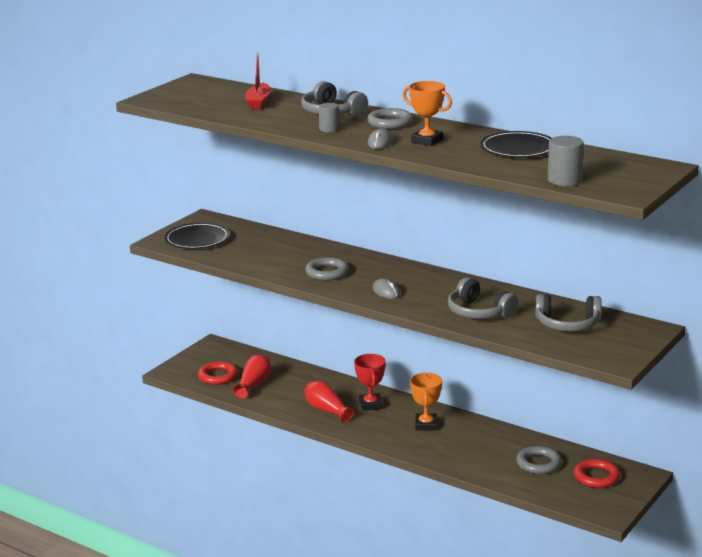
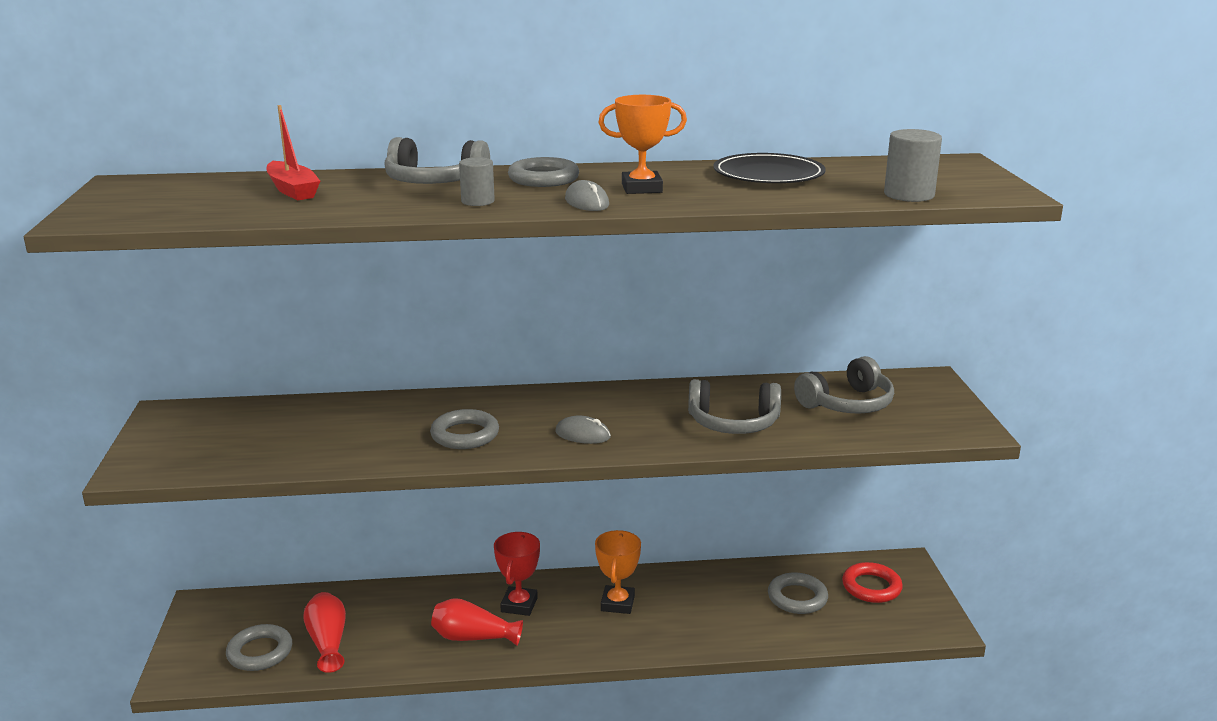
camera: 40 degrees left, 0 degrees up
(197, 239) = (195, 447): black plate -> none
(218, 376) = (260, 652): red ring -> grey ring
(370, 405) = (519, 605): red trophy -> red trophy turned 60 degrees clockwise
(426, 425) = (617, 603): orange trophy -> orange trophy turned 45 degrees clockwise

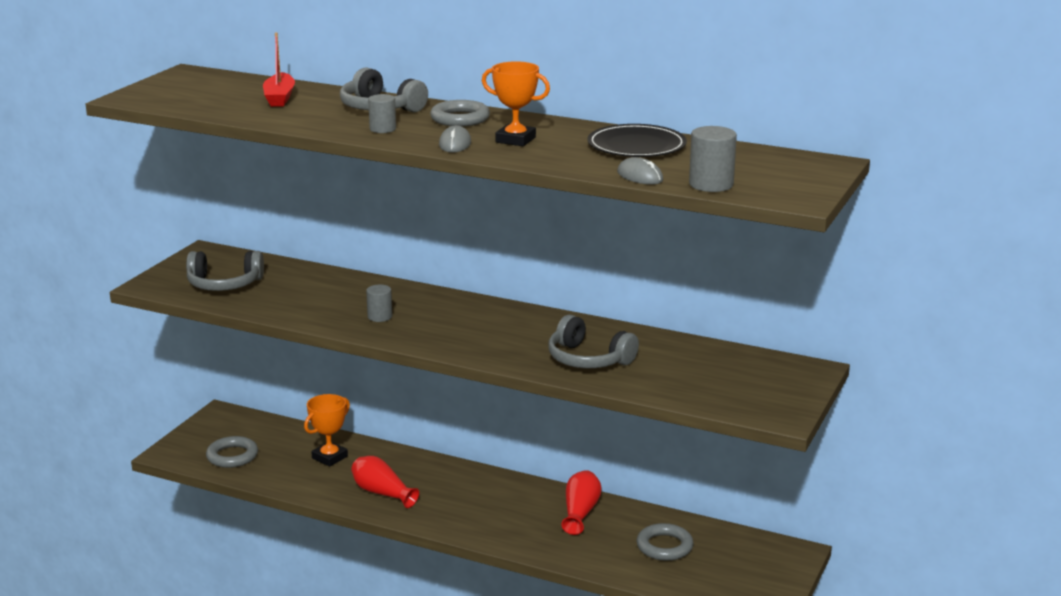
camera: 30 degrees right, 0 degrees up
(328, 642) = (281, 464): red vase -> red vase (580, 512)
(465, 435) = (380, 317): grey ring -> grey cylinder
(519, 605) = (437, 482): red trophy -> none
(582, 434) = (462, 338): grey mouse -> grey mouse (640, 176)
(617, 603) = (512, 504): orange trophy -> orange trophy (329, 457)
(847, 404) = (704, 369): grey headphones -> grey headphones (224, 284)
(871, 587) = (740, 559): red ring -> none

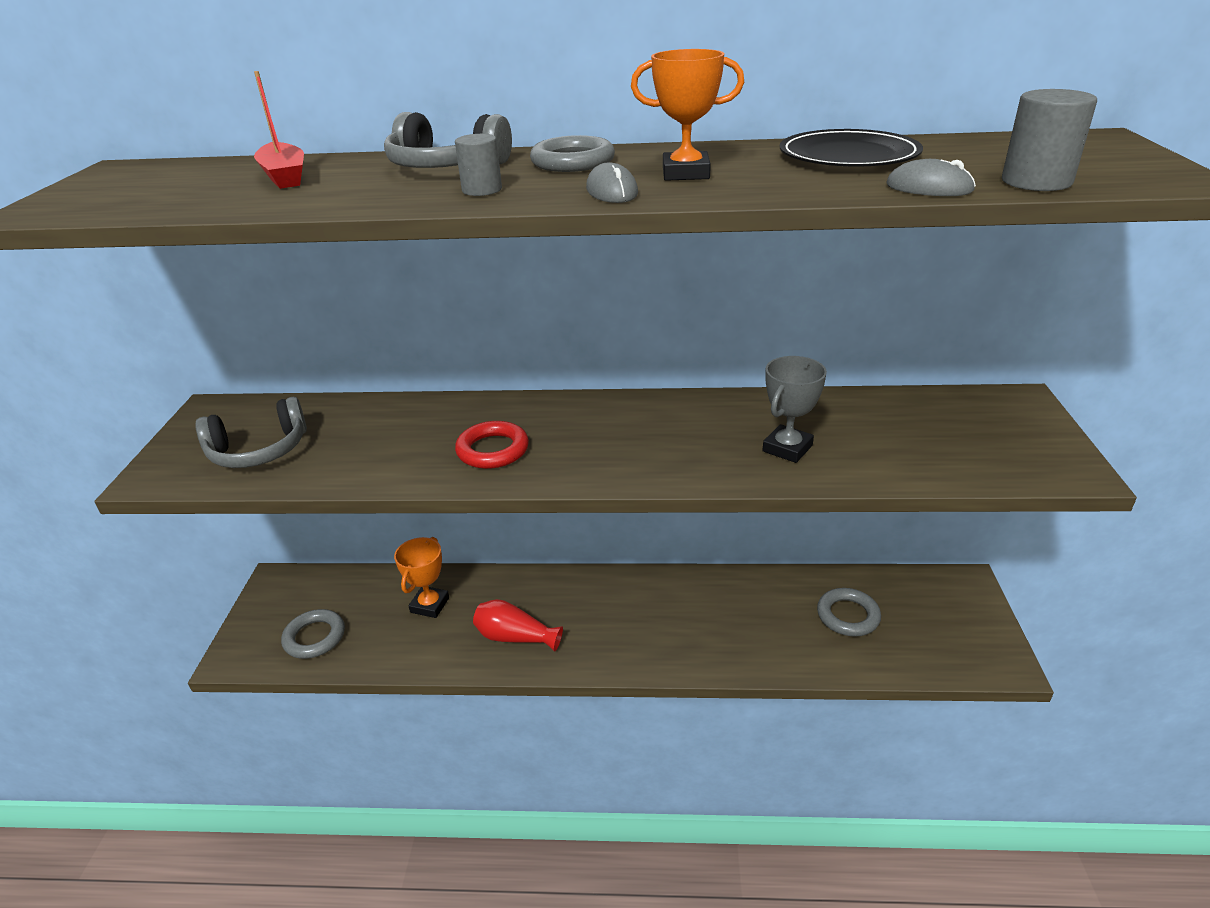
camera: 20 degrees left, 10 degrees up
(380, 317) = (492, 450): grey cylinder -> red ring
(580, 512) = (736, 597): red vase -> none
(588, 359) = (787, 448): grey headphones -> grey trophy

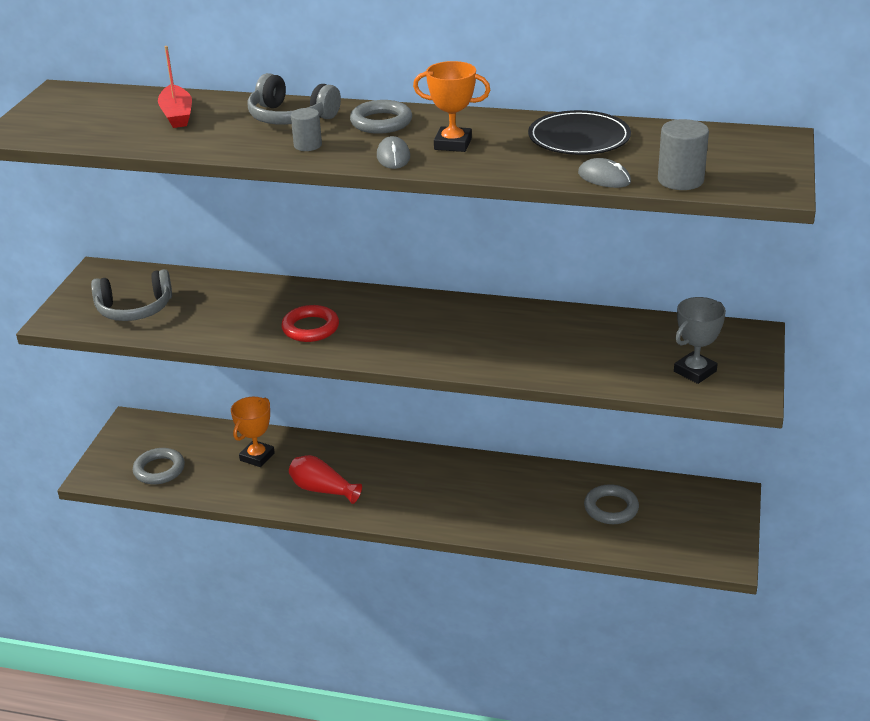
camera: 10 degrees right, 0 degrees up
(787, 448) = (538, 352): grey trophy -> grey trophy (695, 371)

